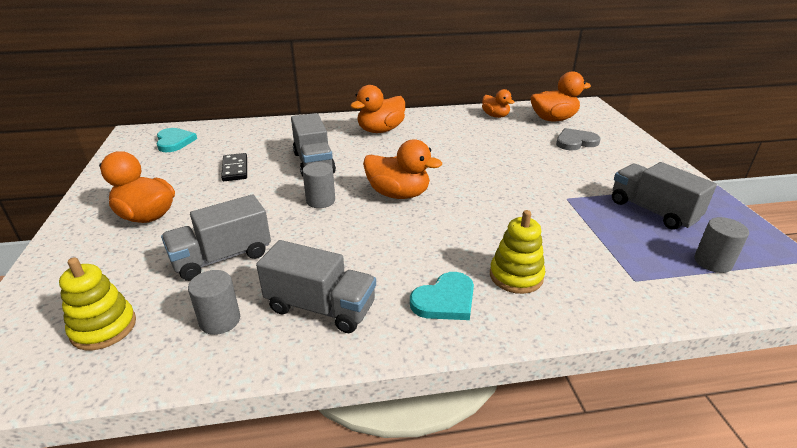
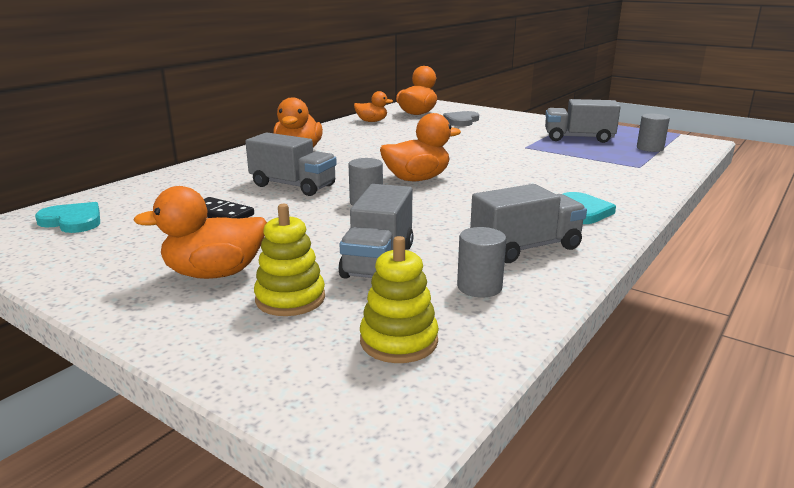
camera: 45 degrees left, 10 degrees down
(516, 276) = (588, 187): yellow stacking toy -> yellow stacking toy (290, 299)

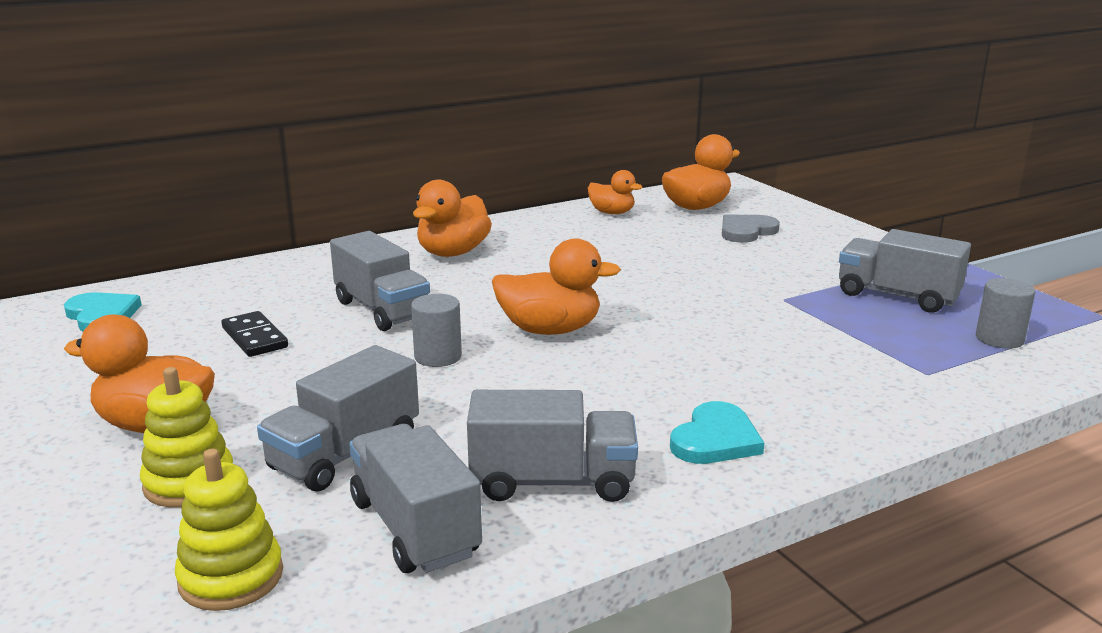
camera: 25 degrees right, 0 degrees up
(479, 287) = (415, 528): grey cylinder -> grey truck

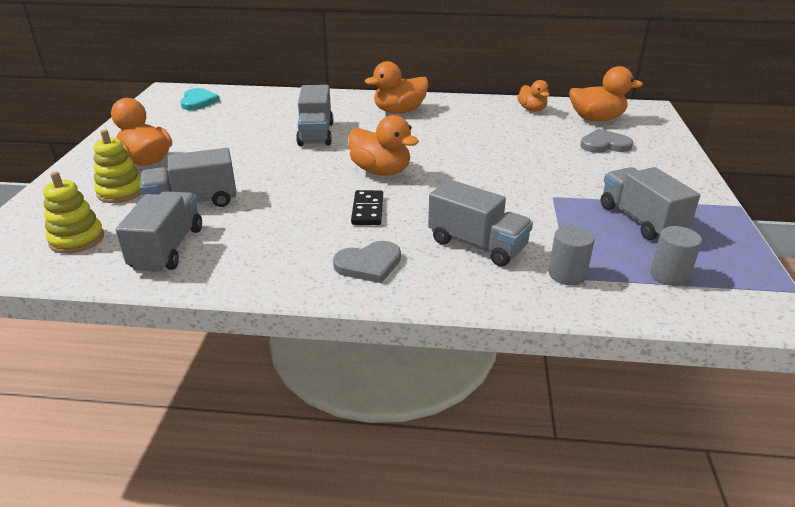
camera: 35 degrees right, 10 degrees up
(255, 337) = (240, 131): black domino -> black domino (368, 210)
(438, 357) = (303, 168): grey cylinder -> grey cylinder (567, 274)
(552, 482) = (255, 252): grey truck -> grey truck (477, 245)
(715, 439) = (369, 264): turquoise heart -> grey heart

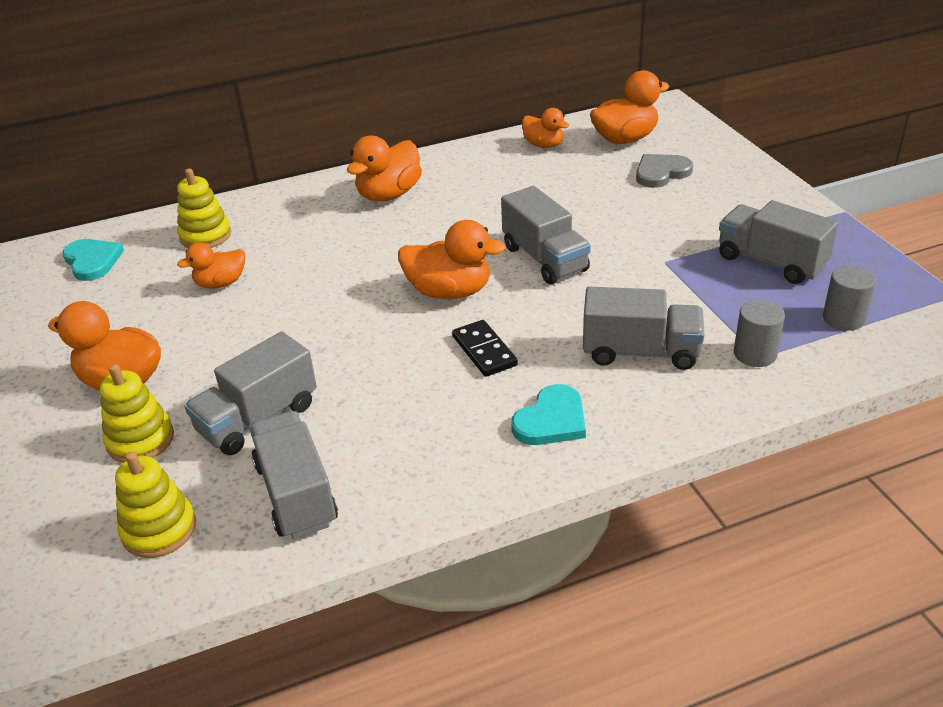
camera: 25 degrees left, 5 degrees up
(251, 129) = (221, 283): none -> orange duck
(270, 105) = (205, 236): none -> yellow stacking toy
(316, 134) = (315, 263): grey truck -> grey truck (544, 259)
(369, 264) = (551, 420): grey heart -> turquoise heart

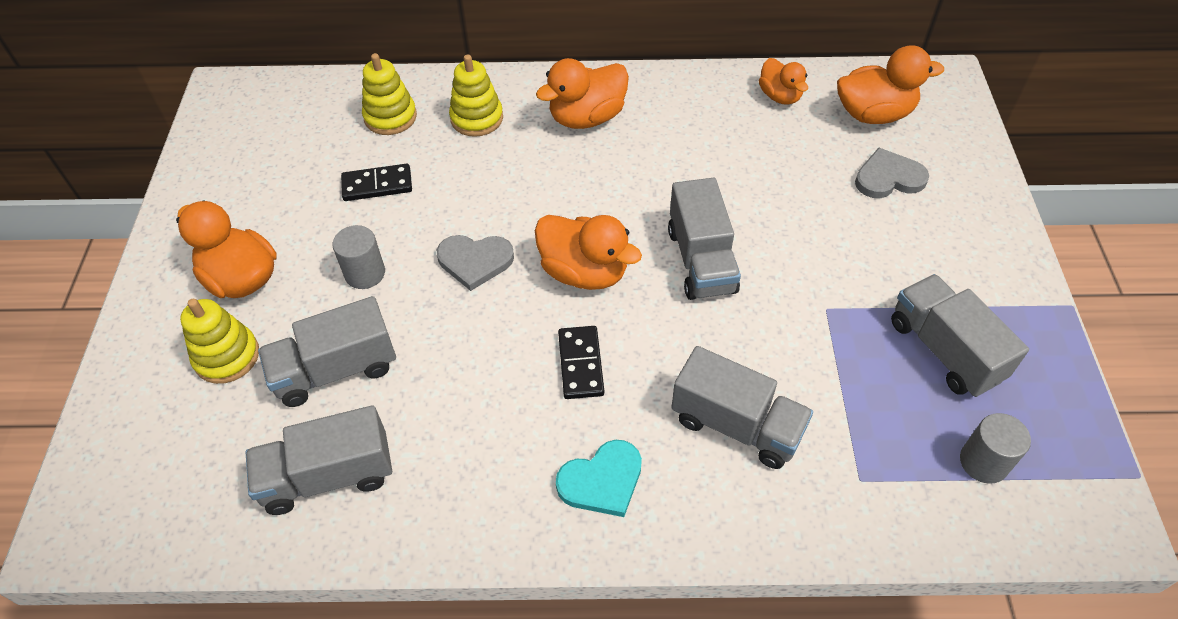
camera: 20 degrees right, 15 degrees up
(92, 261) = (278, 117): turquoise heart -> none
(159, 529) = (198, 469): yellow stacking toy -> yellow stacking toy (477, 118)
(221, 283) = (377, 185): orange duck -> black domino
(296, 494) = (328, 476): grey truck -> grey truck turned 105 degrees counterclockwise
(346, 310) = (475, 261): none -> grey heart
(755, 354) = (857, 474): grey cylinder -> grey cylinder (365, 273)

